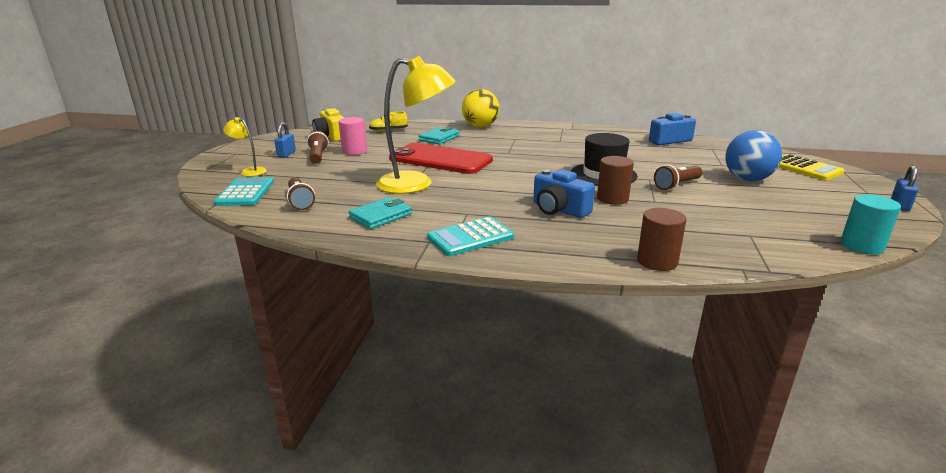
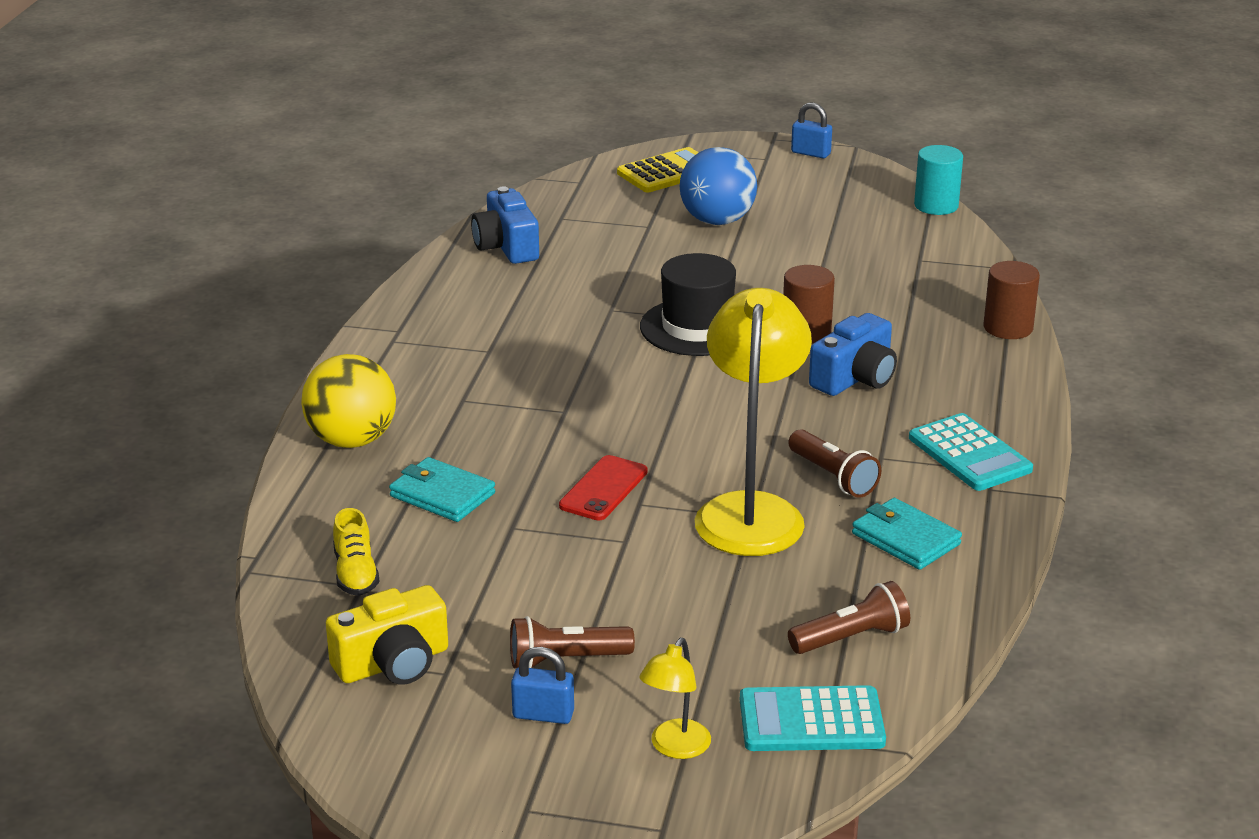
camera: 90 degrees left, 5 degrees up
(354, 151) = (532, 609): pink cylinder -> none
(440, 159) = (603, 489): red phone -> red phone, size x0.49
(677, 185) = (745, 275): brown flashlight -> brown flashlight (833, 477)

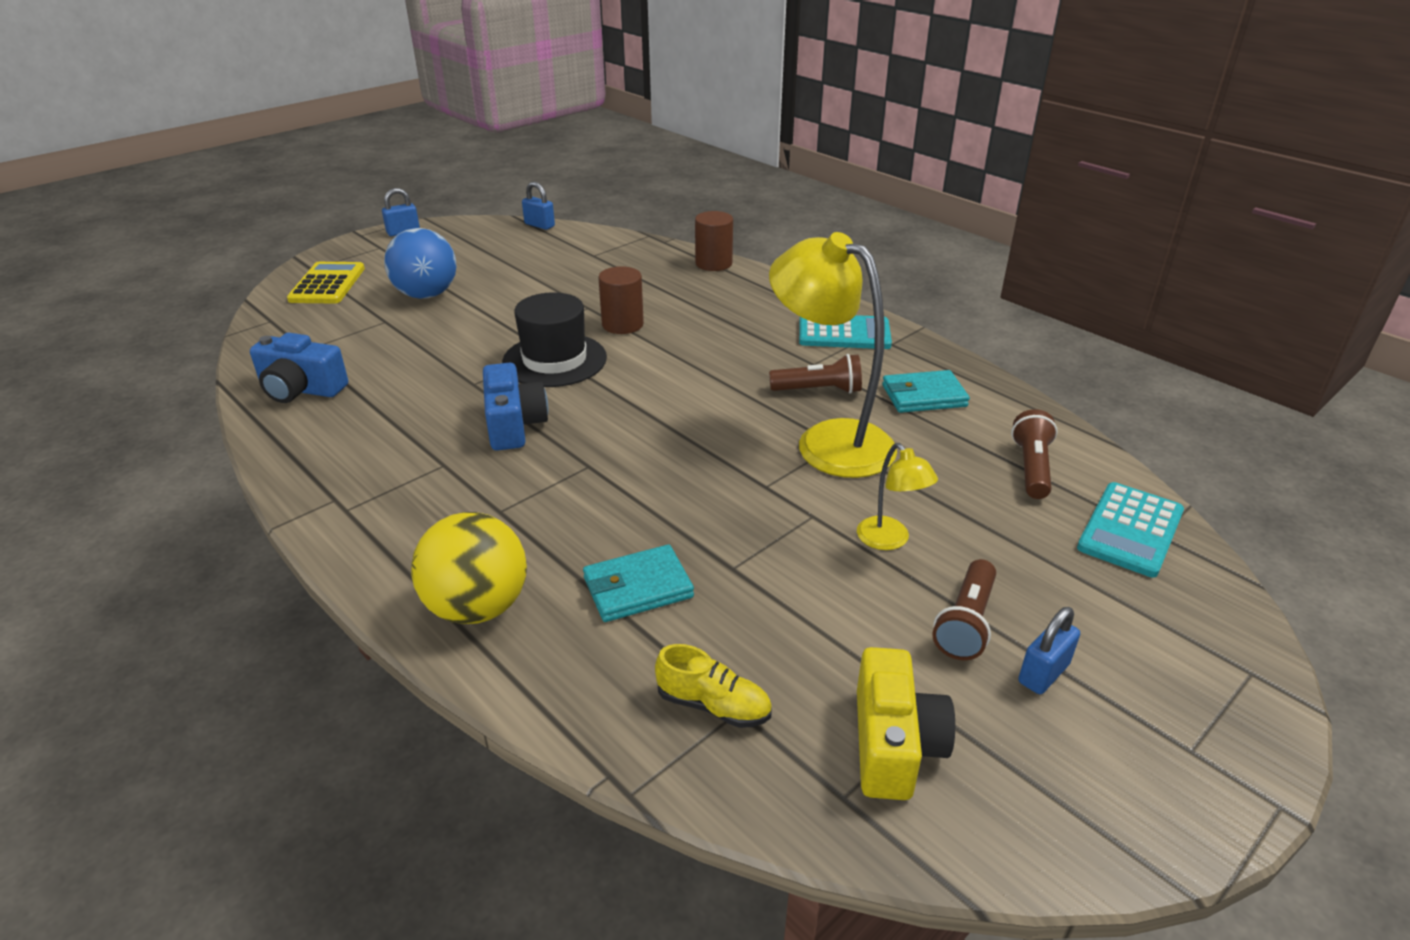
camera: 55 degrees left, 5 degrees up
(603, 489) = (726, 494): red phone -> none
(675, 748) = (1134, 615): yellow lamp -> yellow lamp (889, 540)
(855, 378) = (704, 332): blue camera -> blue camera (514, 424)
(936, 205) = (539, 225): turquoise cylinder -> blue padlock

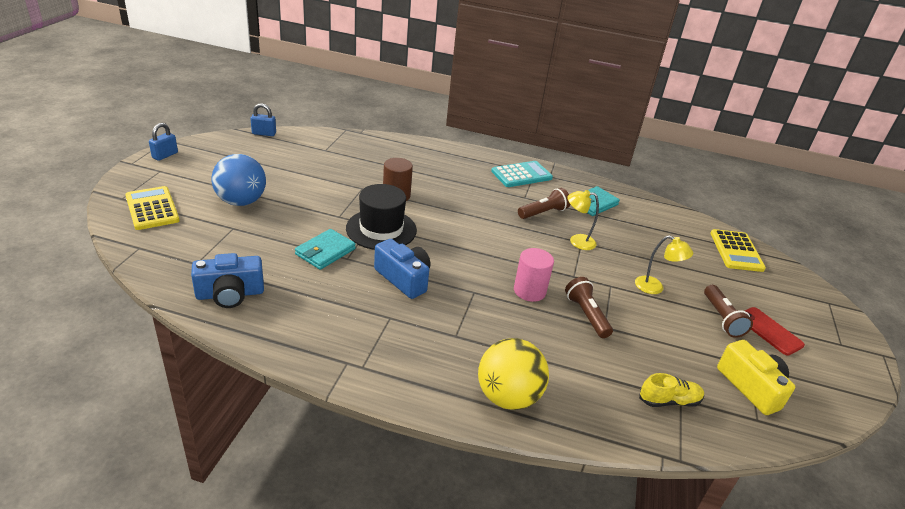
camera: 35 degrees left, 0 degrees up
(638, 588) = (574, 354): turquoise wallet -> turquoise wallet (325, 252)
(670, 486) = (529, 291): none -> pink cylinder
(713, 263) = (406, 143): brown cylinder -> none
(828, 441) = (577, 241): yellow lamp -> yellow lamp, size x0.47
(1031, 468) = (673, 231): brown flashlight -> brown flashlight (586, 315)
(1043, 673) = (769, 331): blue padlock -> red phone
(1130, 530) = (736, 251): turquoise calculator -> yellow calculator

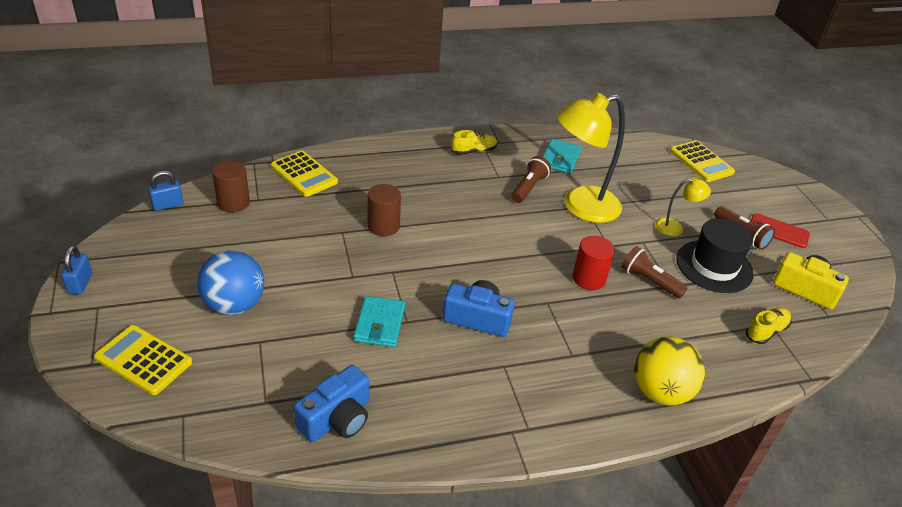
camera: 30 degrees left, 5 degrees up
(307, 146) = (233, 203): none -> brown cylinder
(373, 147) = (304, 174): none -> yellow calculator
(381, 229) = (406, 273): black hat -> black hat (714, 266)
(521, 175) = (473, 151): turquoise calculator -> yellow shoe
(529, 291) = (588, 279): pink cylinder -> red cylinder
(577, 241) = (580, 207): yellow lamp -> yellow lamp, size x2.12

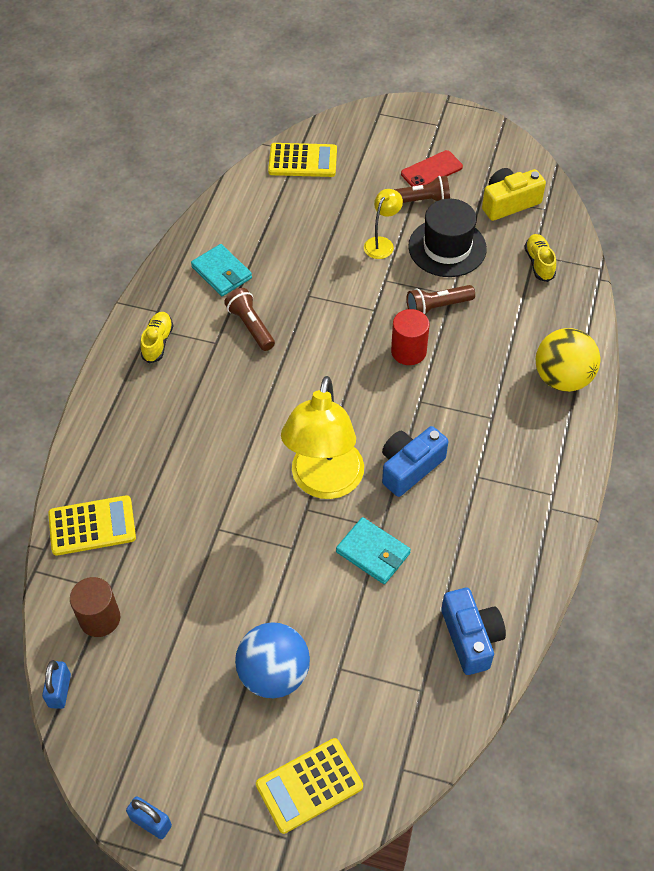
camera: 55 degrees left, 15 degrees up
(383, 226) = (232, 486): brown cylinder -> none
(580, 207) = (307, 299): yellow lamp -> yellow lamp (324, 483)

